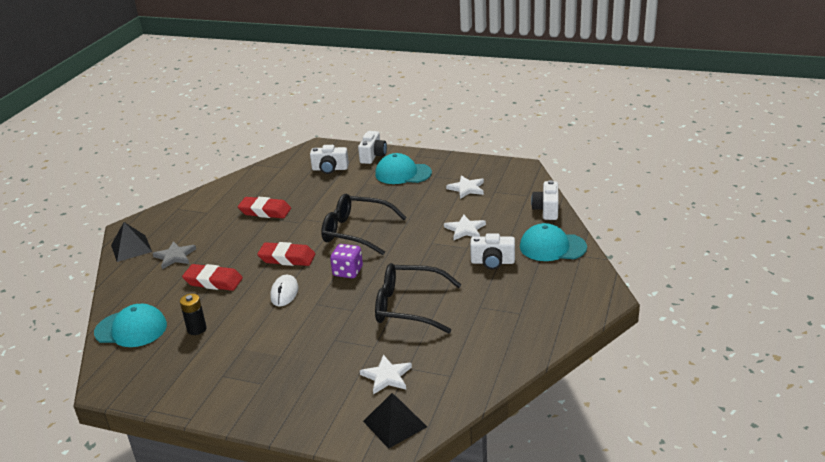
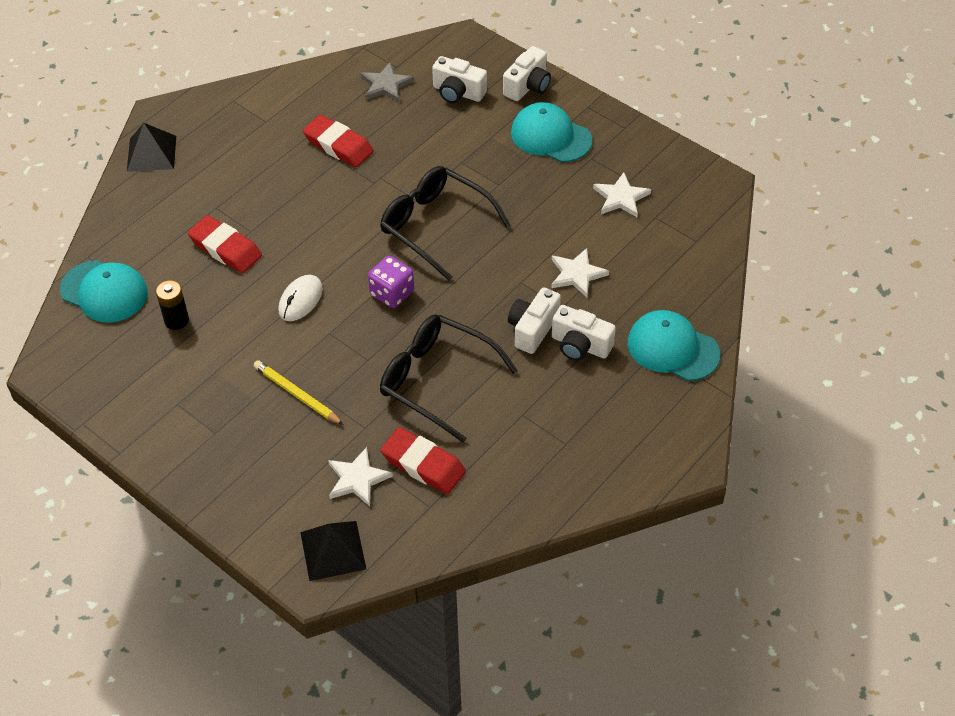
camera: 20 degrees right, 20 degrees up
(175, 256) = (197, 188): grey star -> grey star (386, 85)
(287, 258) = (329, 242): red eraser -> red eraser (423, 464)
(312, 343) = (297, 394): none -> yellow pencil
(547, 210) = (706, 278): white camera -> white camera (533, 329)

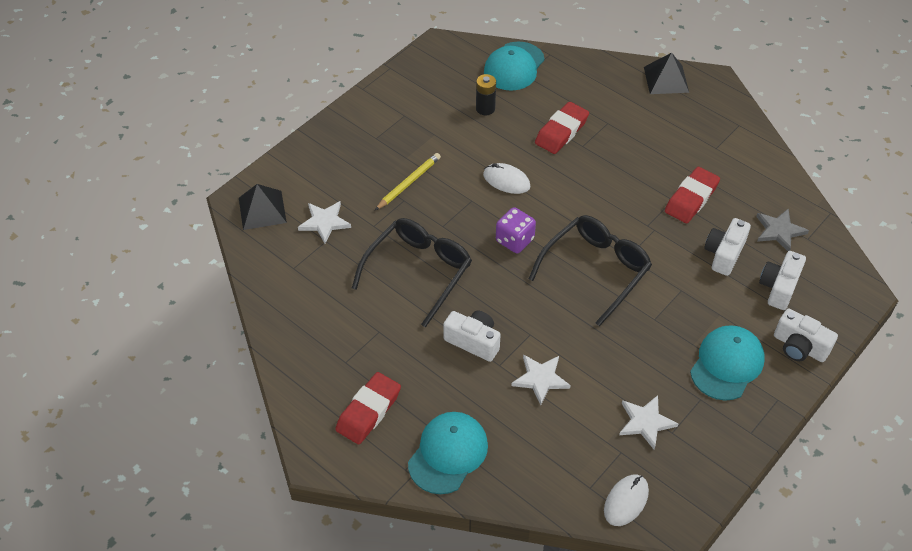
camera: 90 degrees right, 0 degrees up
(423, 464) = (333, 263): red eraser -> red eraser (368, 411)
(580, 345) = (453, 377): white camera -> white camera (724, 254)
(707, 216) = (626, 501): none -> white mouse

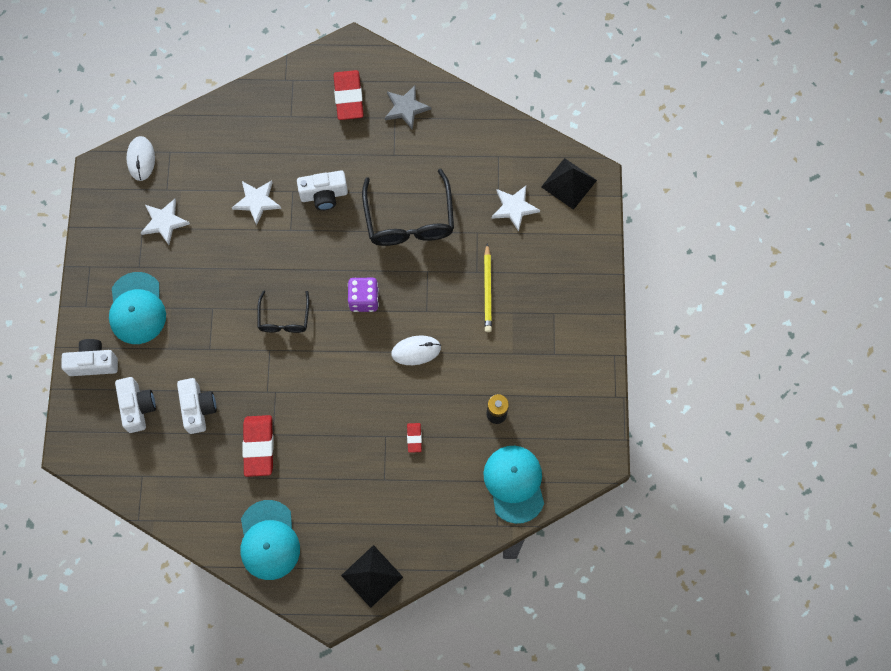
camera: 140 degrees right, 20 degrees up
(448, 454) = (275, 108): turquoise cap -> turquoise cap (269, 540)
(561, 131) = (414, 438): red eraser -> red eraser, size x0.49
(595, 270) = (284, 318): black glasses -> black glasses, size x0.57
(779, 231) = (168, 466): grey star -> grey star (406, 108)

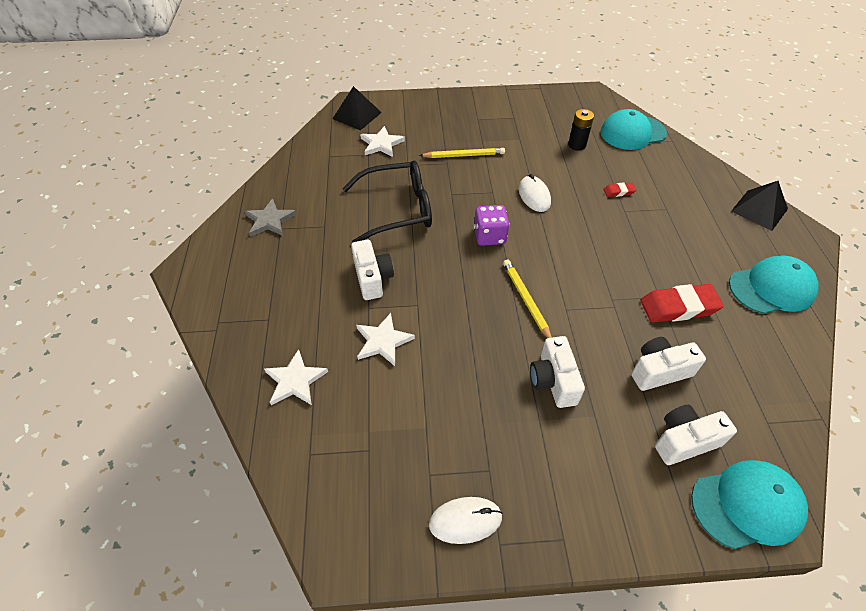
camera: 95 degrees left, 20 degrees down
(93, 363) = (645, 511): white camera -> white camera (553, 381)
(137, 308) = (550, 463): turquoise cap -> turquoise cap (747, 505)
(141, 159) = (320, 493): white mouse -> white mouse (465, 521)
(164, 222) = (418, 445): white star -> white star (295, 380)
(284, 318) = (526, 300): black glasses -> yellow pencil
(348, 97) = (250, 267): red eraser -> none

